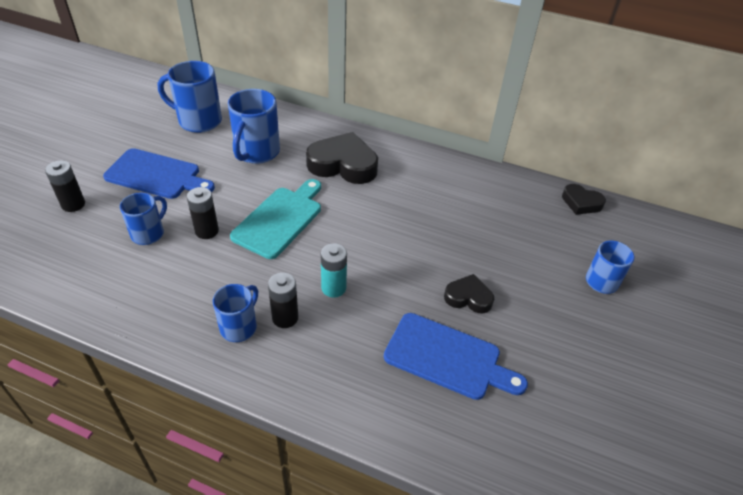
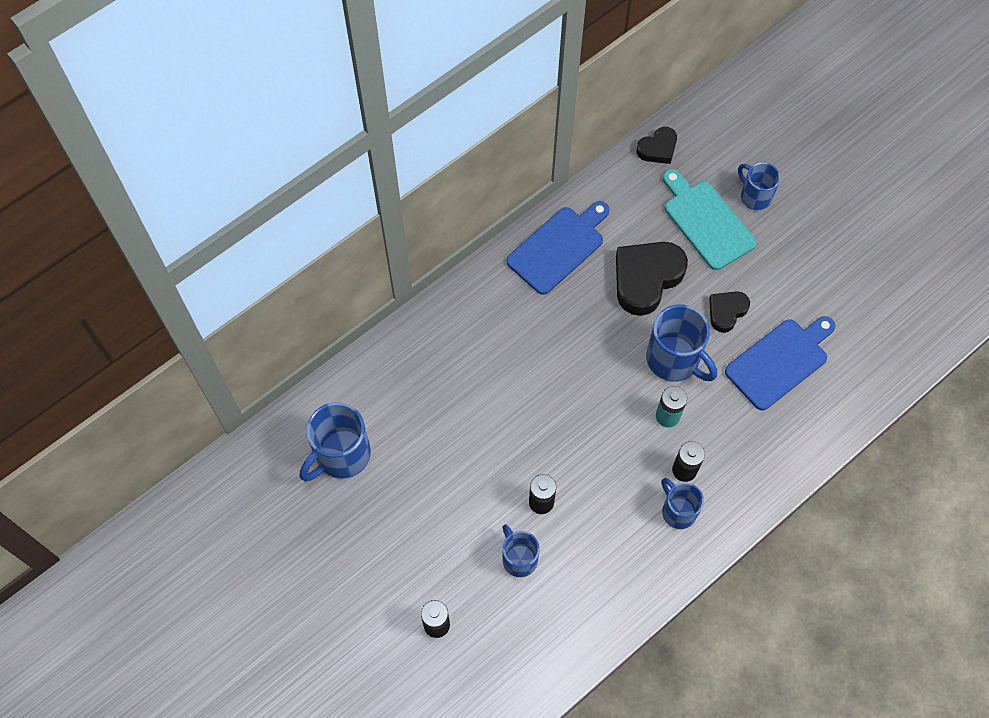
camera: 60 degrees left, 20 degrees up
(156, 175) = (425, 528): blue cutting board -> blue cutting board (558, 247)
(256, 152) = (435, 412): blue mug -> blue mug (674, 360)
(280, 219) = (556, 428): turquoise cutting board -> turquoise cutting board (706, 221)
(343, 164) = (498, 333): black heart -> black heart (646, 279)

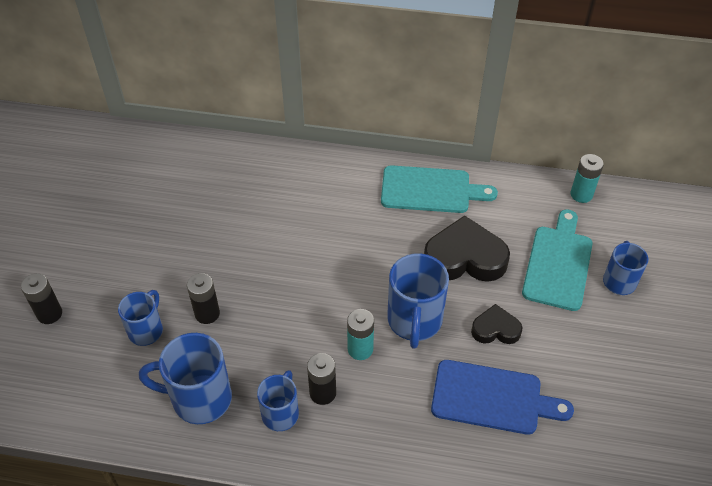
camera: 50 degrees right, 15 degrees down
(341, 455) = (144, 177): blue mug -> blue mug (199, 398)
(558, 247) = (430, 190): blue cutting board -> turquoise cutting board
(658, 148) = (581, 194): black heart -> turquoise battery

